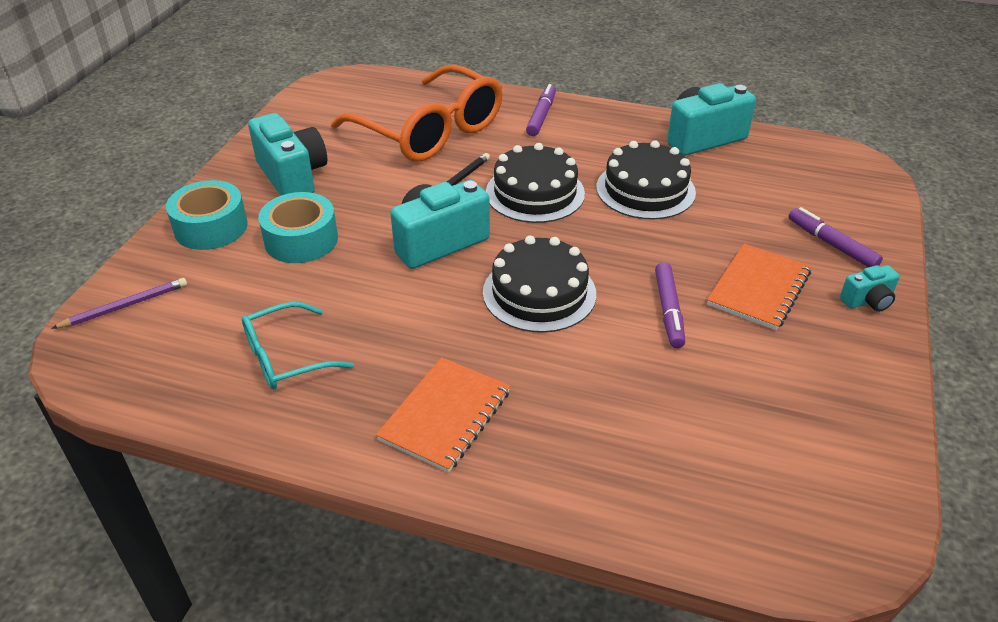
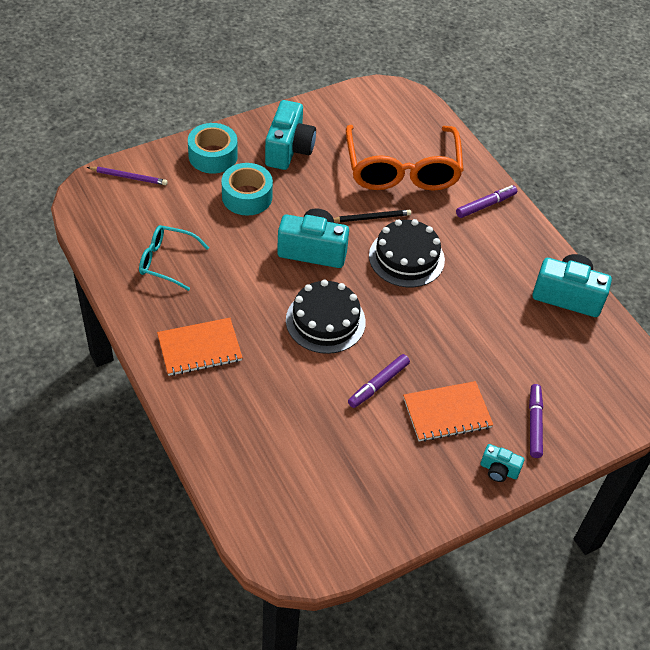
camera: 40 degrees right, 10 degrees up
(645, 190) = (475, 304): black cake -> none

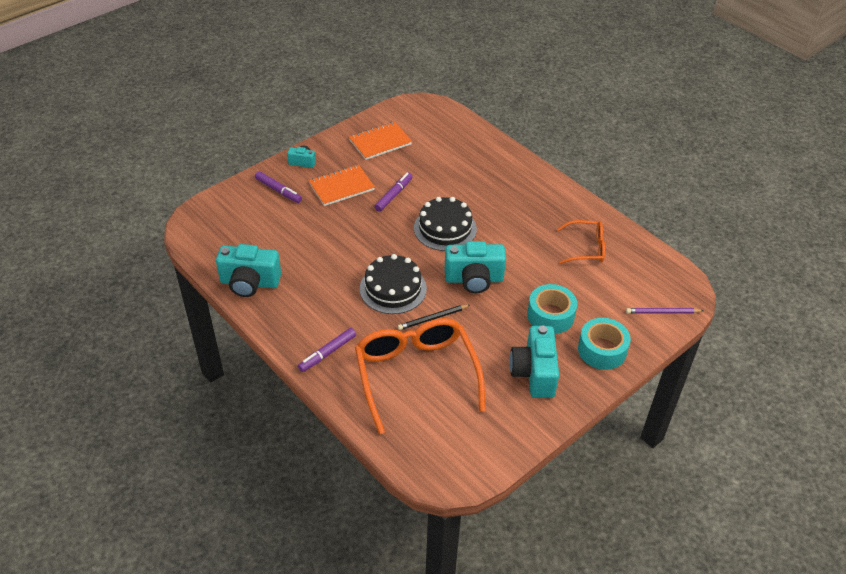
camera: 170 degrees right, 5 degrees down
(166, 261) = (586, 248): turquoise glasses -> orange glasses
(199, 348) = (528, 195): orange notebook -> orange notebook (380, 142)
(534, 424) = (278, 191): purple marker -> purple marker turned 45 degrees counterclockwise

